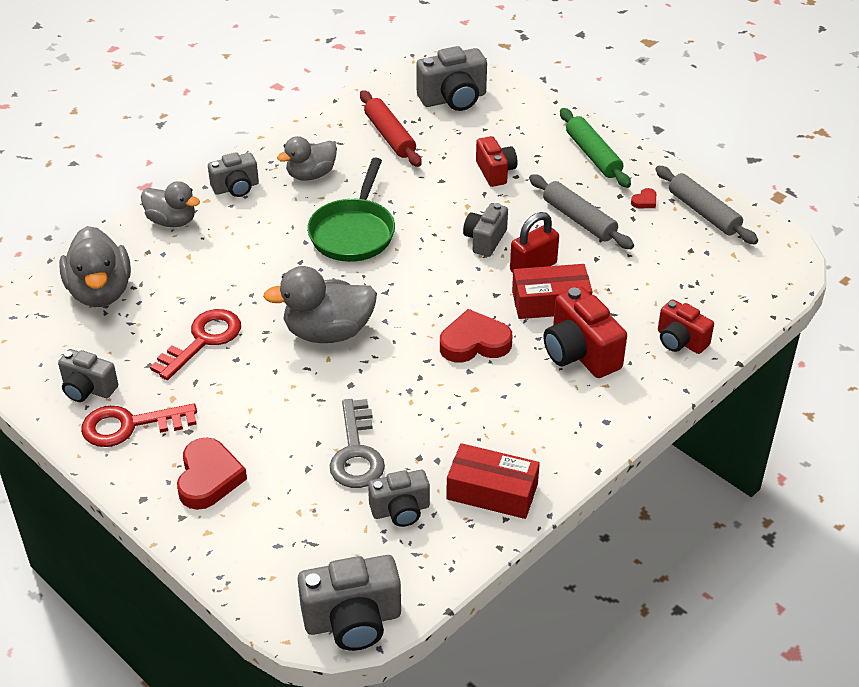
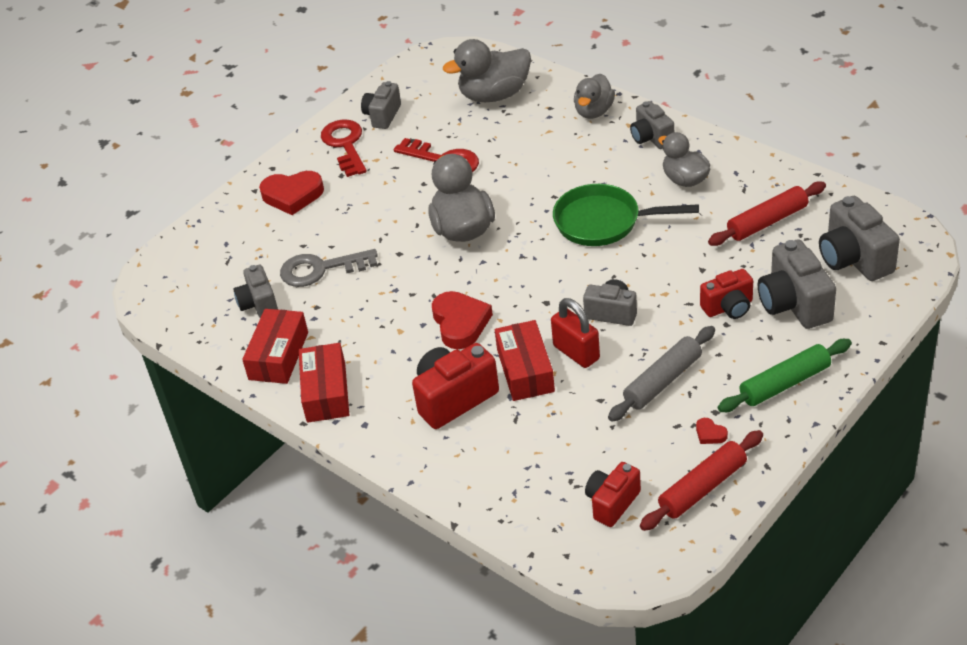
camera: 90 degrees right, 0 degrees up
(353, 620) = (153, 294): grey camera -> grey camera (794, 304)
(556, 451) = (326, 392): none -> red box
(680, 341) = (481, 475): red camera -> red camera (612, 503)
(703, 213) = (702, 487): grey rolling pin -> red rolling pin

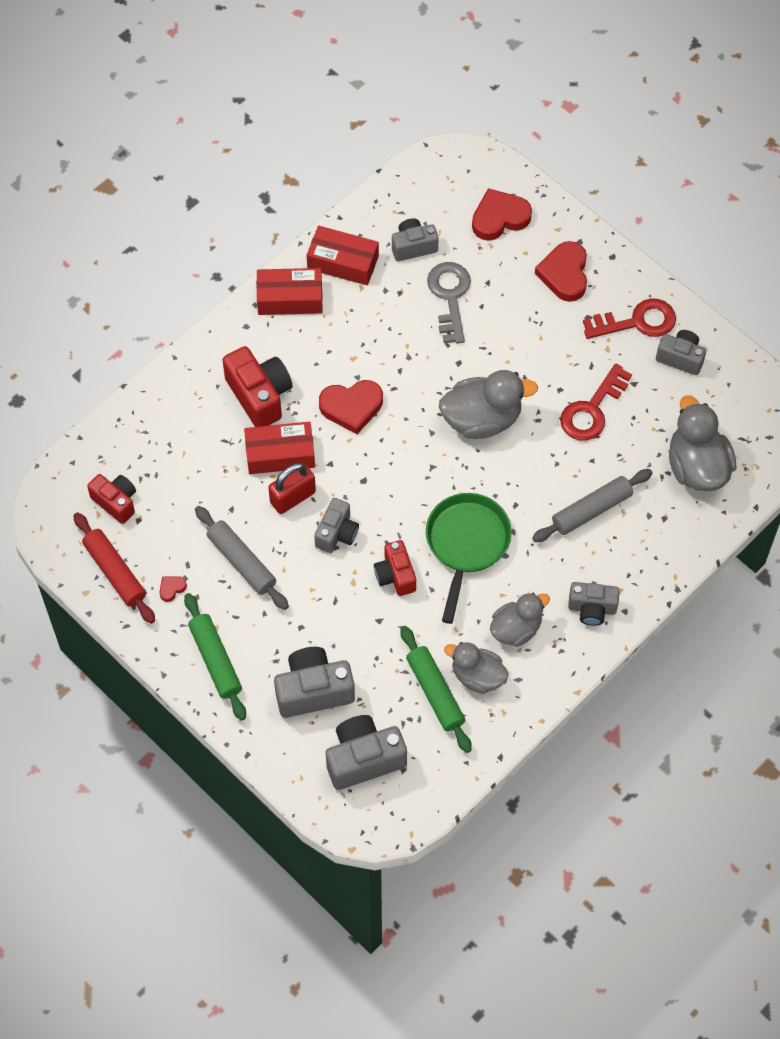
camera: 90 degrees right, 20 degrees up
(225, 246) = (499, 218): none -> red heart
(550, 149) = (591, 510): none -> grey rolling pin
(594, 111) = (649, 560): grey duck -> grey duck (477, 676)
(651, 138) = (592, 609): grey camera -> grey camera turned 150 degrees counterclockwise
(728, 307) = (322, 633): red camera -> red camera (395, 575)
(767, 222) = (435, 692): red rolling pin -> green rolling pin

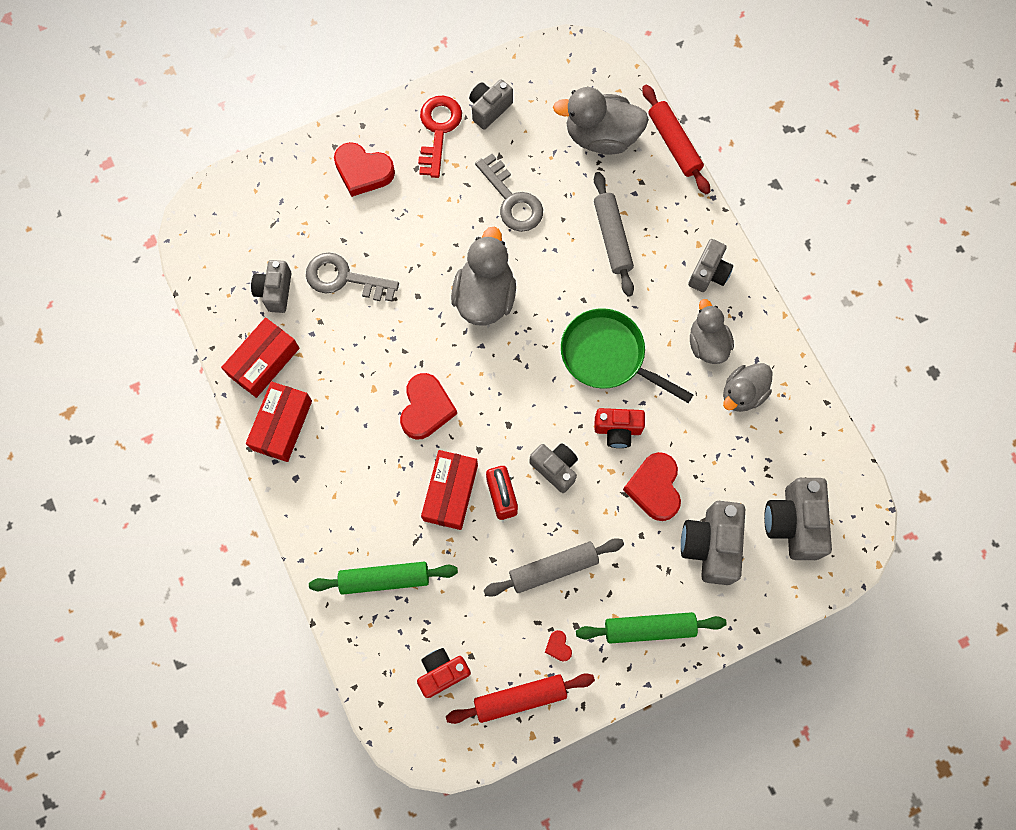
camera: 70 degrees left, 10 degrees up
(259, 395) = (378, 491): red camera -> none
(435, 692) = (747, 436): green rolling pin -> green rolling pin (384, 579)
(499, 218) = (278, 204): red heart -> red heart (654, 488)
(592, 409) = (512, 200): red key -> grey key
(720, 535) = (674, 144): none -> red rolling pin

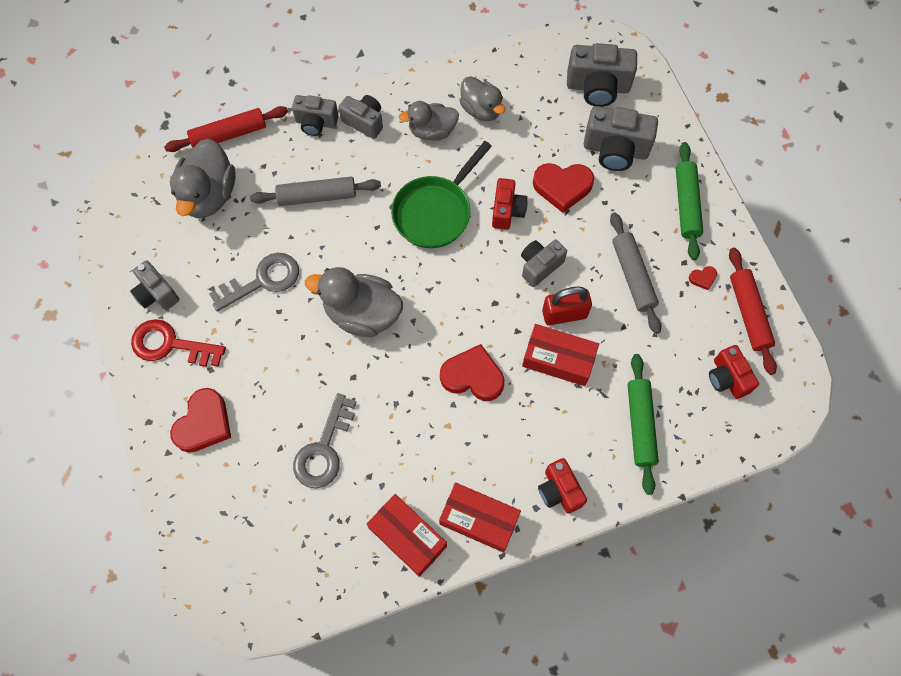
camera: 85 degrees left, 5 degrees down
(275, 291) = (329, 522): grey camera -> grey camera (316, 123)
(313, 499) = (559, 491): none -> red camera

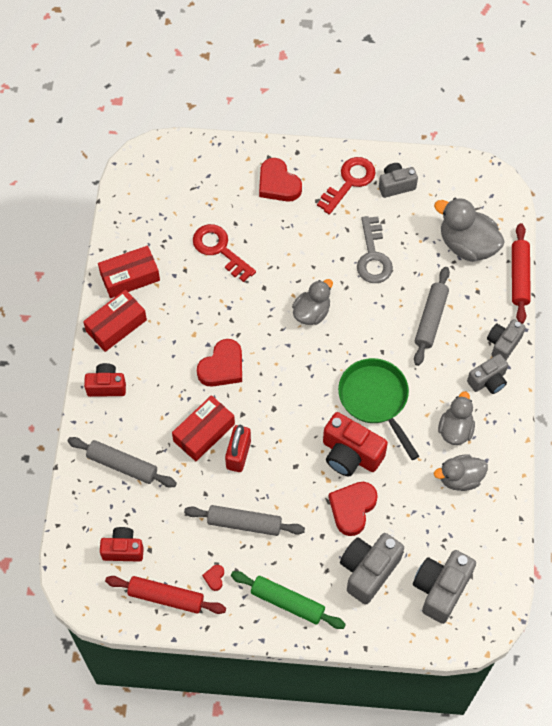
camera: 115 degrees right, 5 degrees down
(324, 448) = (220, 250): grey key -> red key
(362, 314) = (311, 312): grey duck -> grey duck, size x0.66
(507, 211) = (350, 454): red camera -> red camera, size x1.55
(540, 266) = (288, 456): grey camera -> none
(640, 425) = (122, 465): green rolling pin -> grey rolling pin

